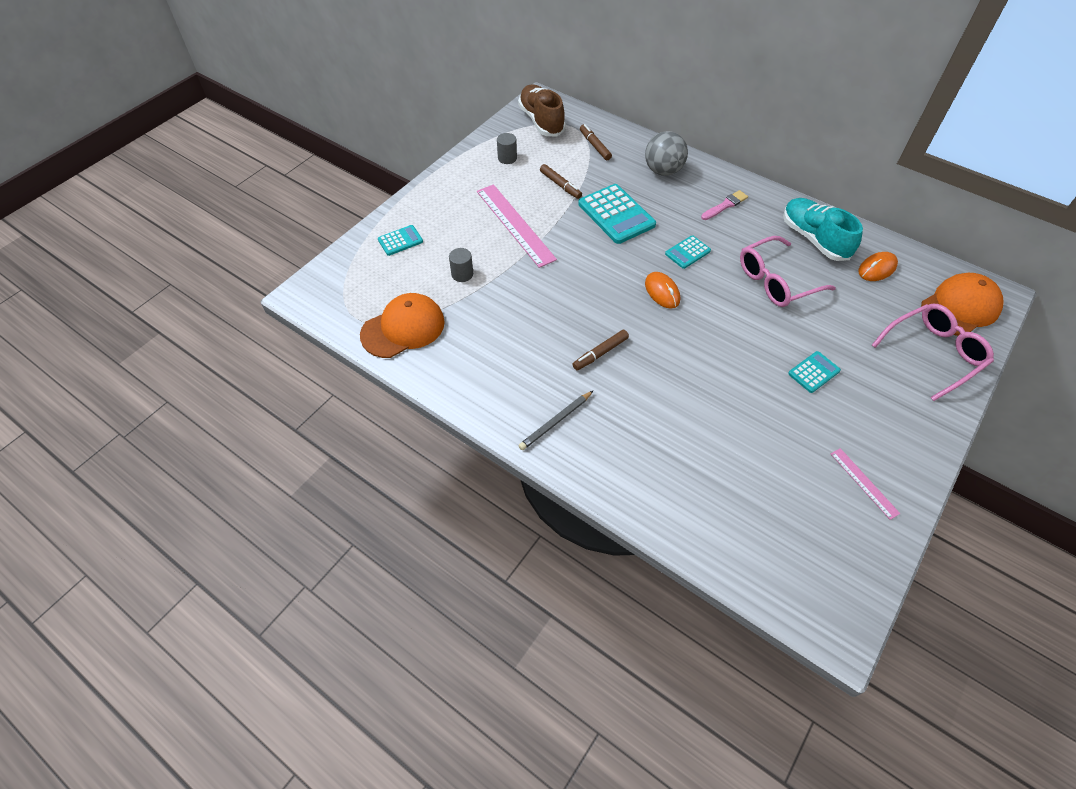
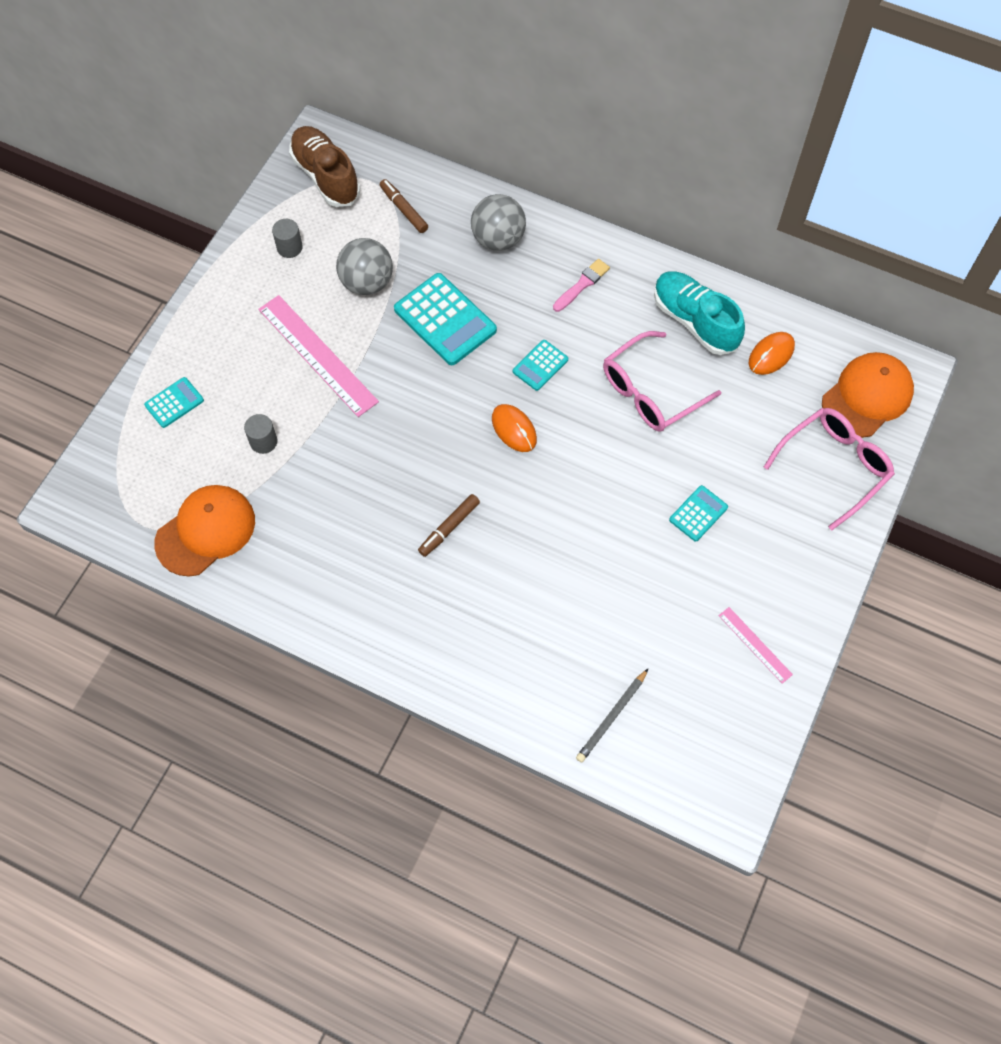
camera: 10 degrees left, 10 degrees up
(556, 422) = (409, 626): grey pencil -> grey pencil (612, 717)
(560, 185) = (367, 282): brown marker -> grey ball

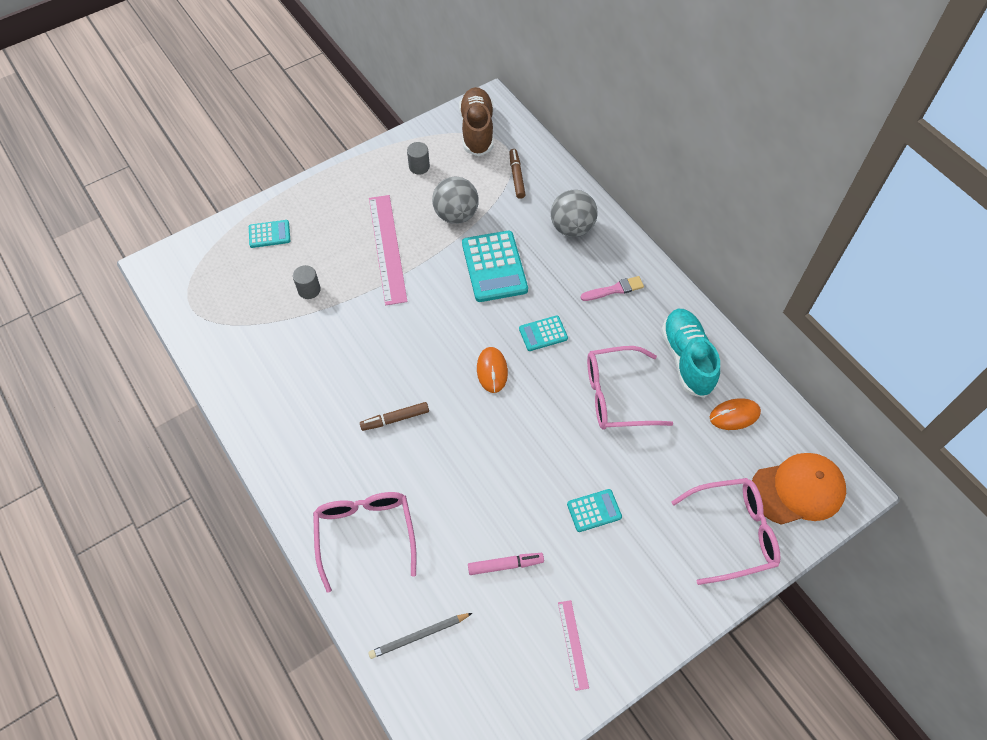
camera: 30 degrees right, 5 degrees down
(206, 531) = (227, 332): orange cap -> none
(496, 654) = (365, 534): none -> pink glasses
(649, 608) = (505, 565): none -> pink marker

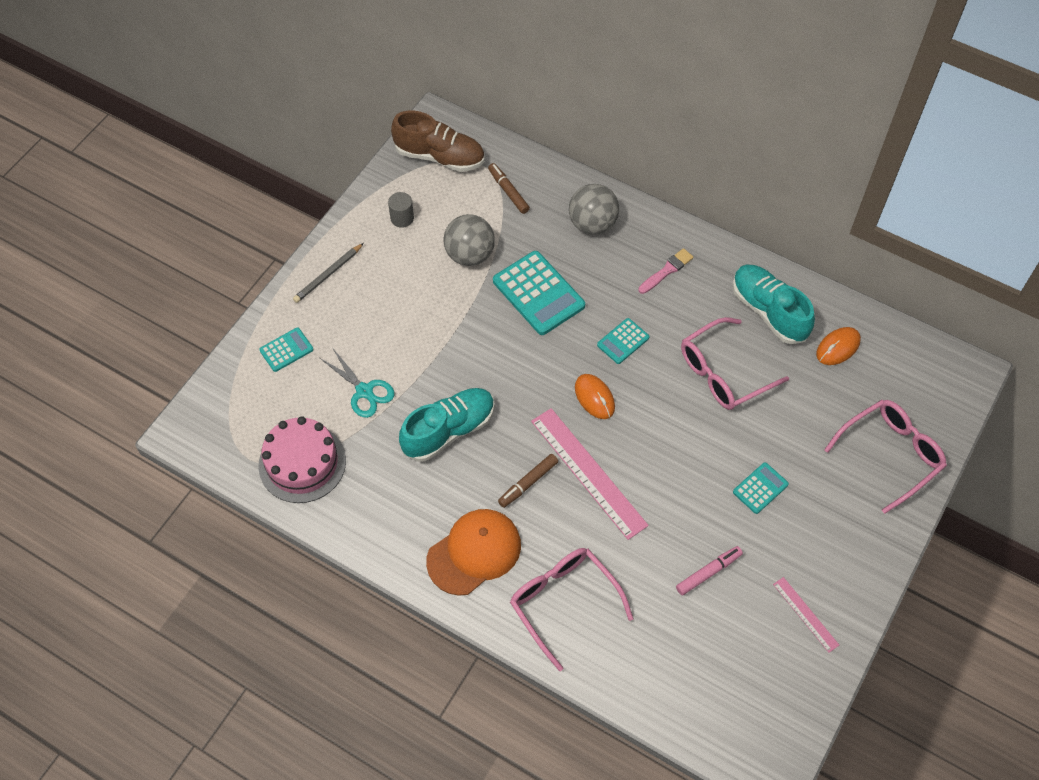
camera: 25 degrees left, 0 degrees up
(227, 327) = (302, 463): none -> pink cake
(309, 290) = (364, 391): grey cylinder -> turquoise scissors
(356, 348) = (449, 430): none -> turquoise shoe
(387, 248) = (420, 316): pink ruler -> pink ruler (588, 472)
(419, 636) = (666, 670): grey pencil -> grey pencil (328, 274)
(477, 130) = (440, 157): brown shoe -> brown shoe turned 135 degrees clockwise
(798, 490) = (925, 392): orange cap -> orange cap (474, 552)

